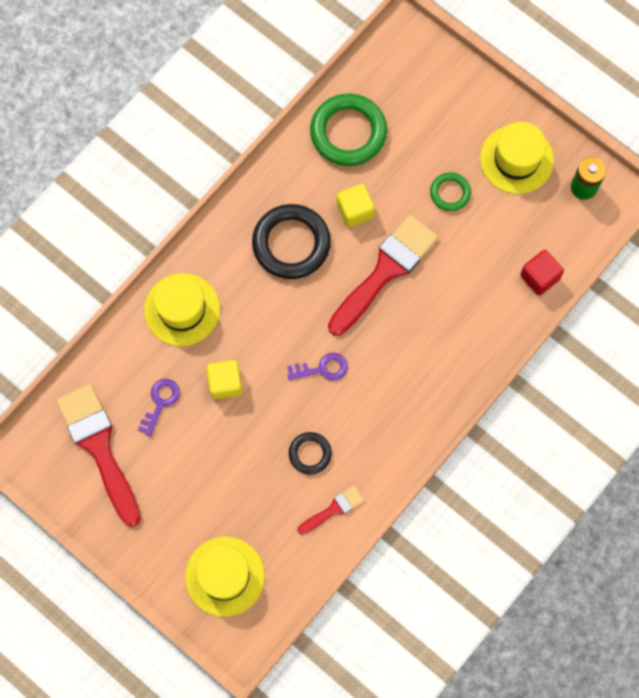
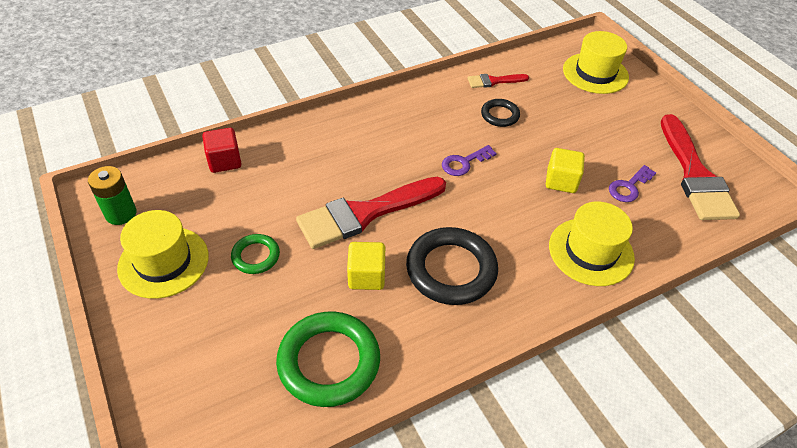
camera: 160 degrees left, 25 degrees down
(322, 369) = (464, 163): purple key -> purple key turned 45 degrees counterclockwise

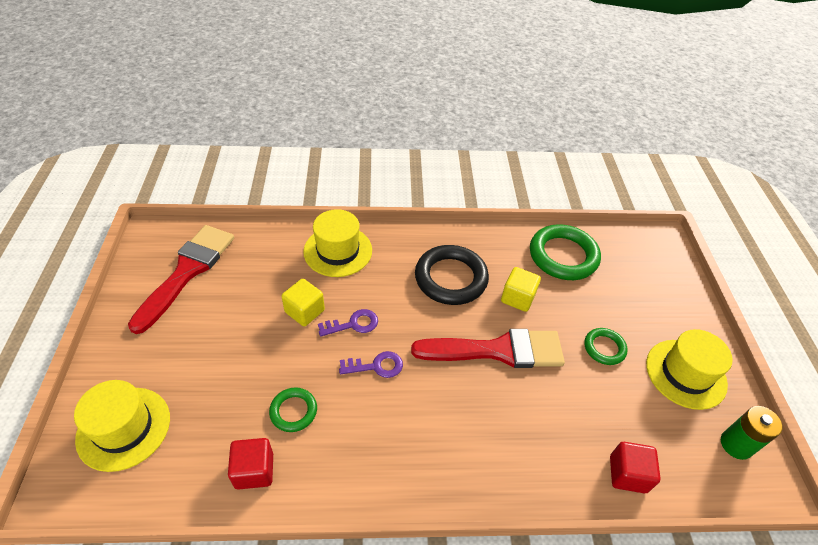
camera: 155 degrees left, 0 degrees up
(494, 81) = (254, 470): red brush -> red cube
(500, 115) = (293, 411): black ring -> green ring
(628, 187) = (254, 283): purple key -> purple key (353, 324)

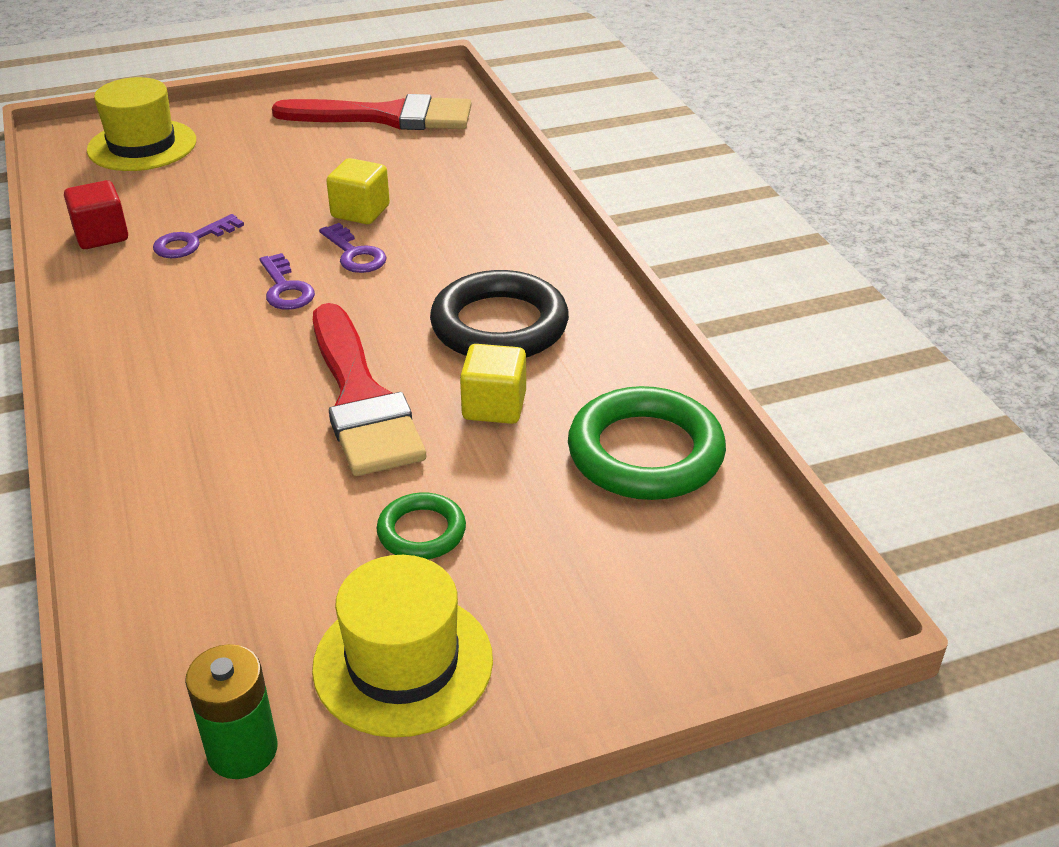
camera: 75 degrees right, 10 degrees down
(293, 411) = (191, 241): green ring -> purple key
(338, 251) = (494, 211): yellow hat -> none
(627, 474) = (147, 580): red cube -> none

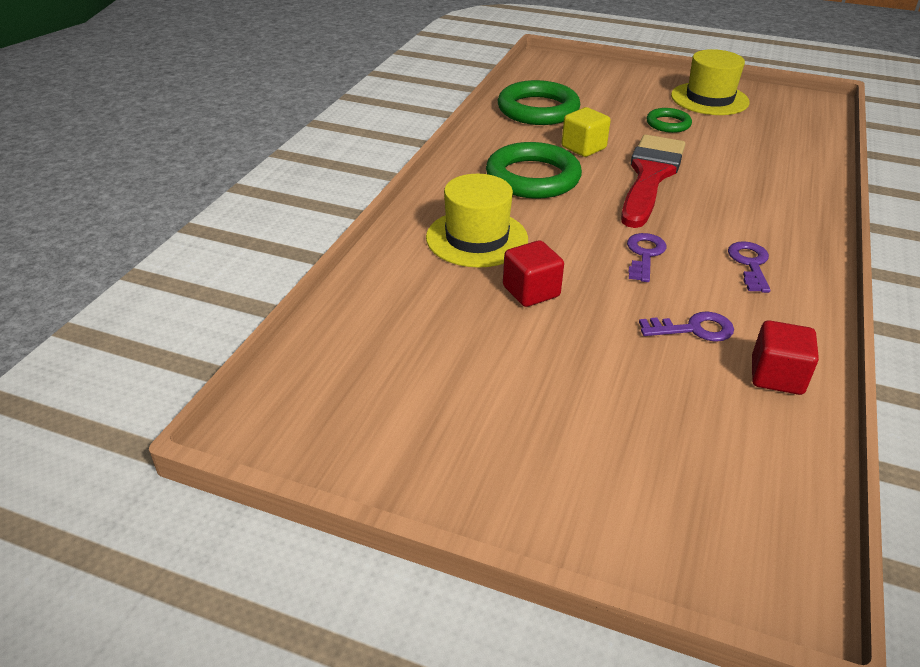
camera: 140 degrees left, 0 degrees up
(142, 145) = (684, 502): yellow hat -> yellow hat (477, 238)
(242, 750) = (785, 102): green battery -> none
(355, 254) = (572, 257): purple key -> purple key (750, 264)
(360, 212) = (531, 291): yellow cube -> red cube
(386, 117) = (382, 395): red brush -> none
(499, 325) = (532, 177): black ring -> green ring

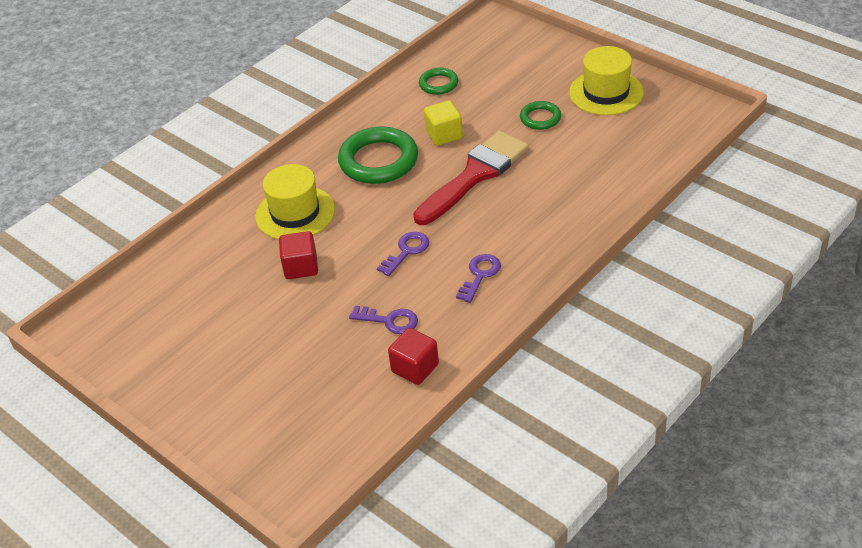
camera: 25 degrees right, 5 degrees up
(538, 109) = (438, 84): green ring -> green ring, size x0.53

